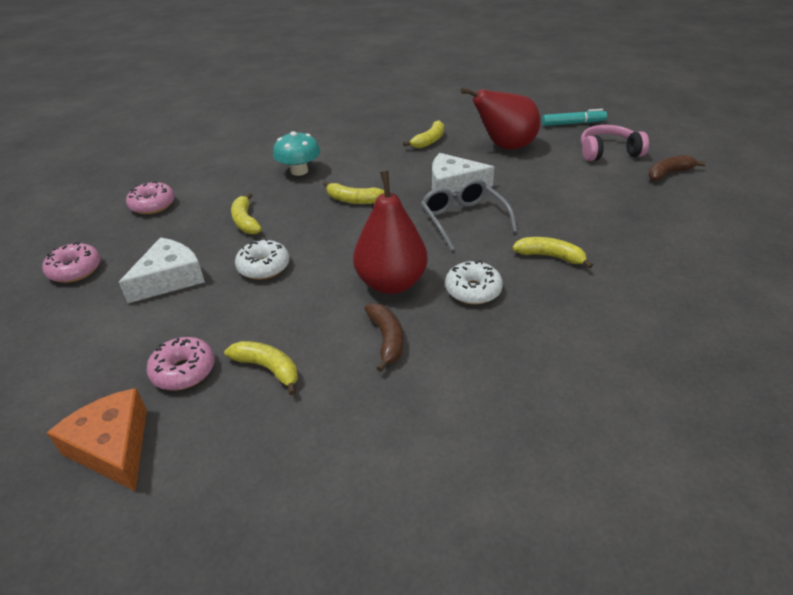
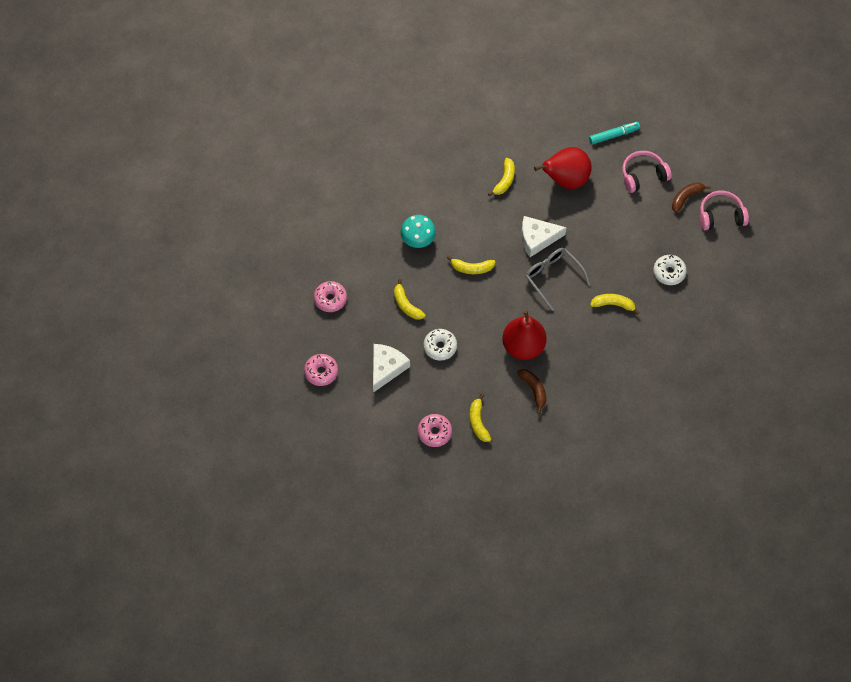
camera: 15 degrees left, 25 degrees up
(113, 447) = (426, 481): orange cheese -> none
(268, 368) = (478, 422): yellow banana -> yellow banana turned 120 degrees counterclockwise
(473, 290) = (572, 343): white donut -> white donut (669, 272)
(722, 192) = (720, 215): none -> pink headphones

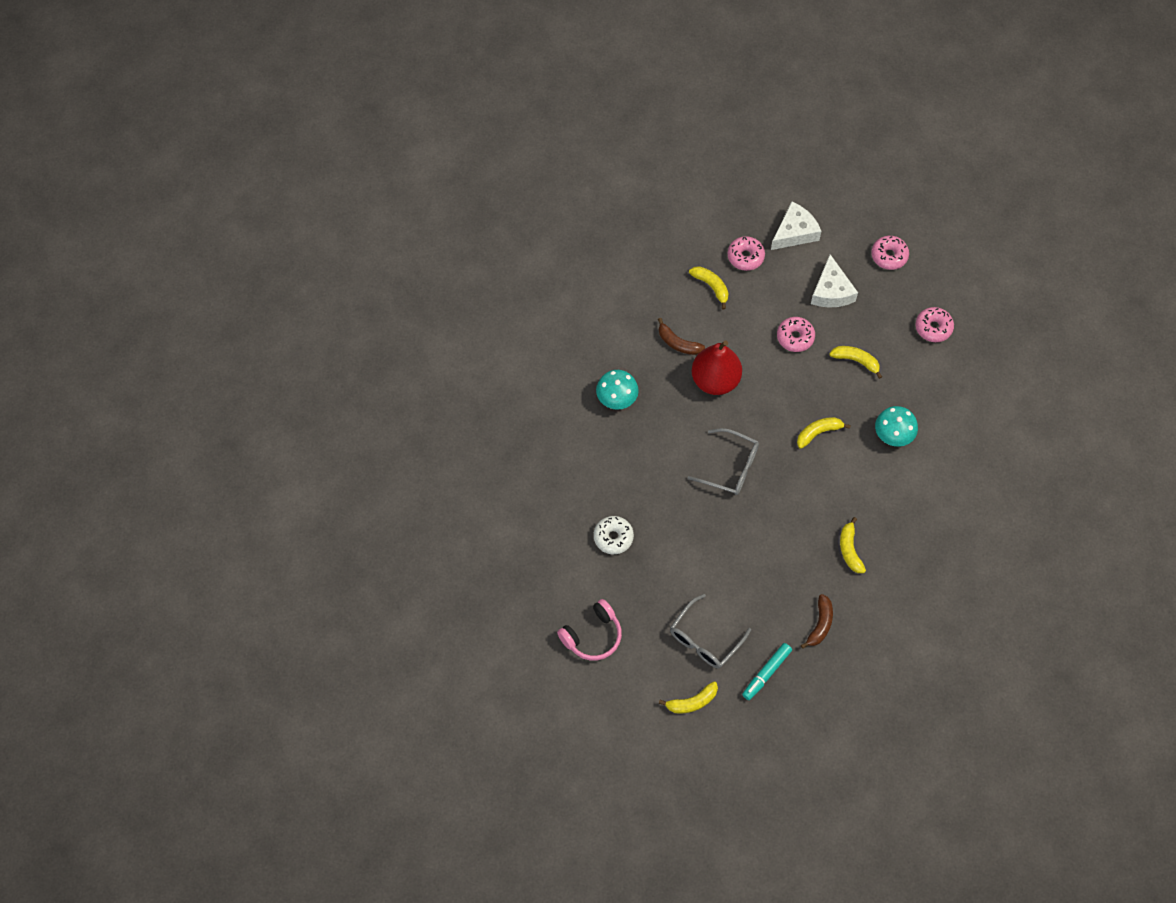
camera: 150 degrees right, 0 degrees up
(440, 347) = (795, 337): white donut -> pink donut
(537, 238) = (773, 501): white cheese -> white cheese (795, 232)
(565, 179) = (786, 586): red pear -> none
(607, 372) = (617, 398): none -> turquoise mushroom
(613, 304) = (651, 471): yellow banana -> yellow banana (692, 702)
(643, 175) = (705, 639): pink headphones -> grey glasses
(686, 197) = (642, 637): brown banana -> brown banana (820, 624)

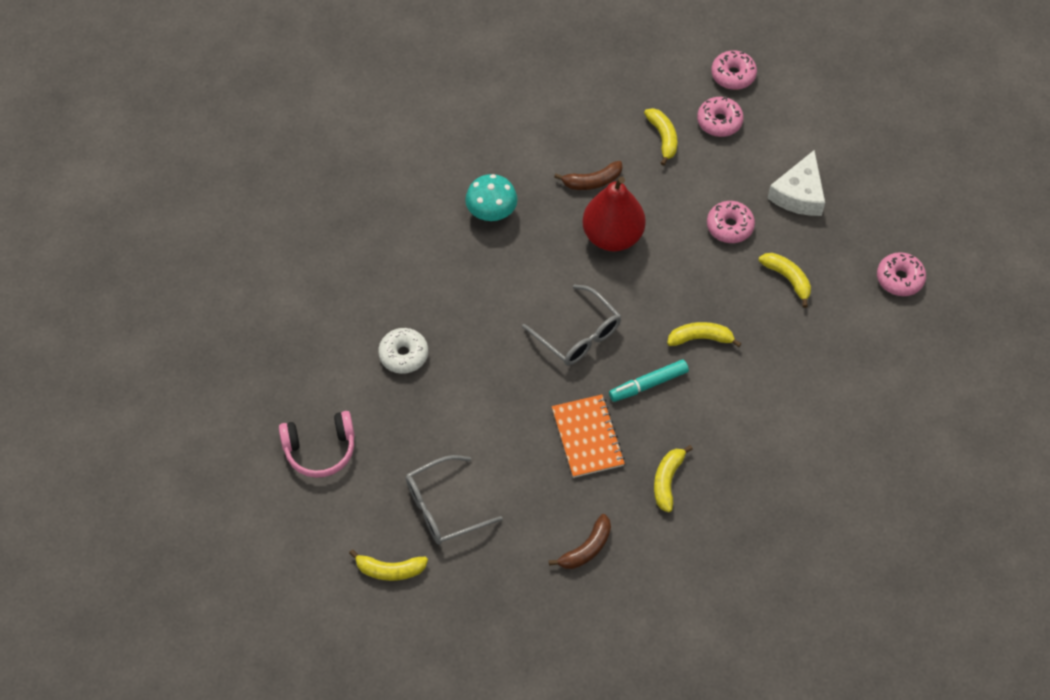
camera: 25 degrees right, 5 degrees down
(678, 343) = (592, 181): brown banana -> brown banana turned 75 degrees counterclockwise
(766, 673) = (493, 576): turquoise marker -> turquoise marker (648, 384)
(778, 542) = (587, 437): none -> orange notebook
(795, 232) = (790, 117): white cheese -> none
(889, 256) = (887, 182): pink donut -> pink donut (733, 75)
(893, 434) = (788, 375): turquoise mushroom -> none

